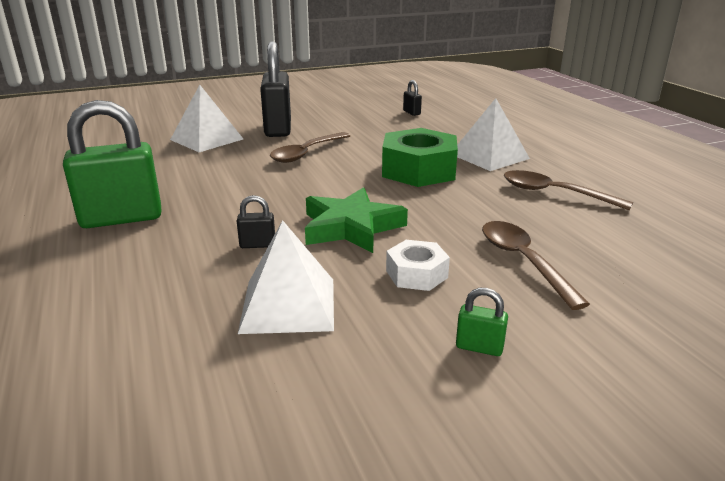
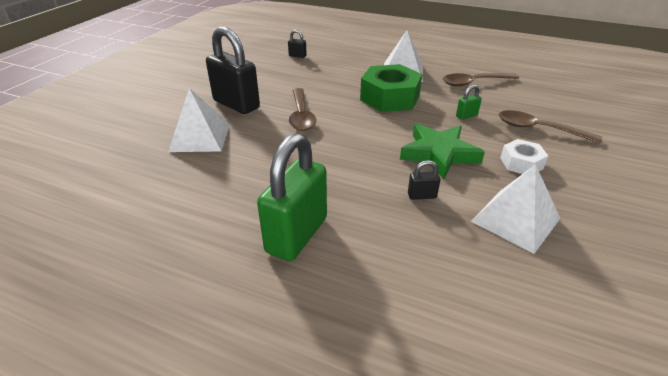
camera: 45 degrees left, 10 degrees up
(257, 245) = (422, 196): black padlock -> black padlock turned 45 degrees clockwise
(479, 347) = (612, 184): green padlock -> green padlock (466, 116)

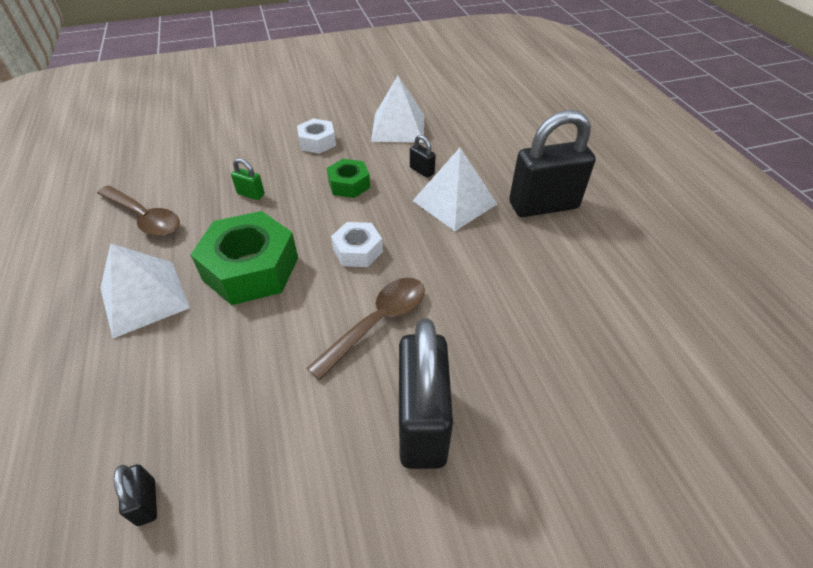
camera: 130 degrees left, 10 degrees up
(200, 137) = (532, 385): white pyramid -> white pyramid (454, 202)
(297, 235) = (543, 205): green padlock -> black padlock
(362, 130) = (357, 251): none -> white nut
(439, 154) = (349, 184): green star -> green nut
(538, 129) = (242, 148): brown spoon -> none

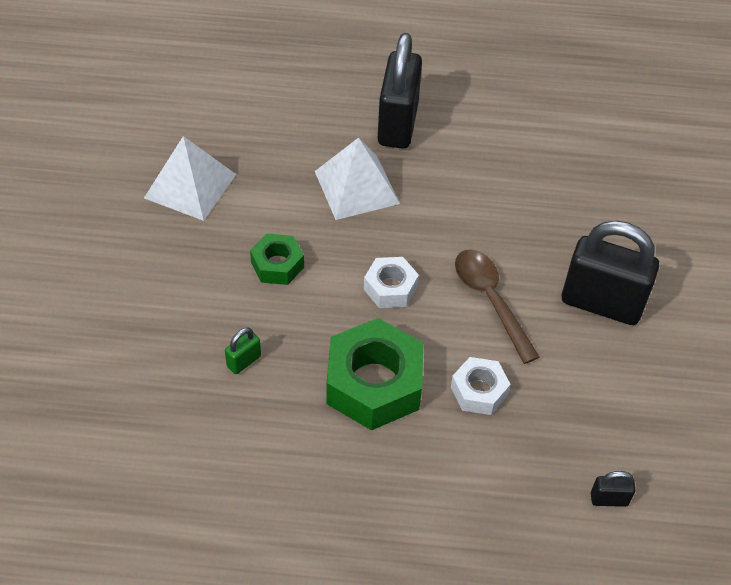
camera: 70 degrees left, 5 degrees up
(144, 298) = (374, 486): white pyramid -> none
(145, 218) = (231, 477): brown spoon -> none
(317, 142) = (172, 272): white nut -> white nut (479, 391)
(422, 171) = (289, 194): black padlock -> none

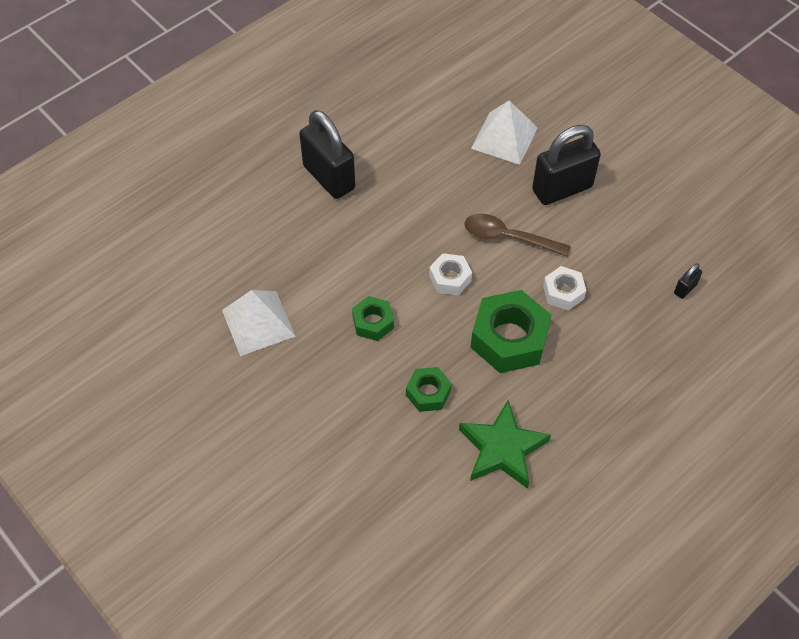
camera: 45 degrees left, 5 degrees up
(241, 467) = (502, 448): none -> green star
(244, 361) = (428, 393): green padlock -> green nut
(357, 187) = (356, 236): white pyramid -> white pyramid (504, 138)

